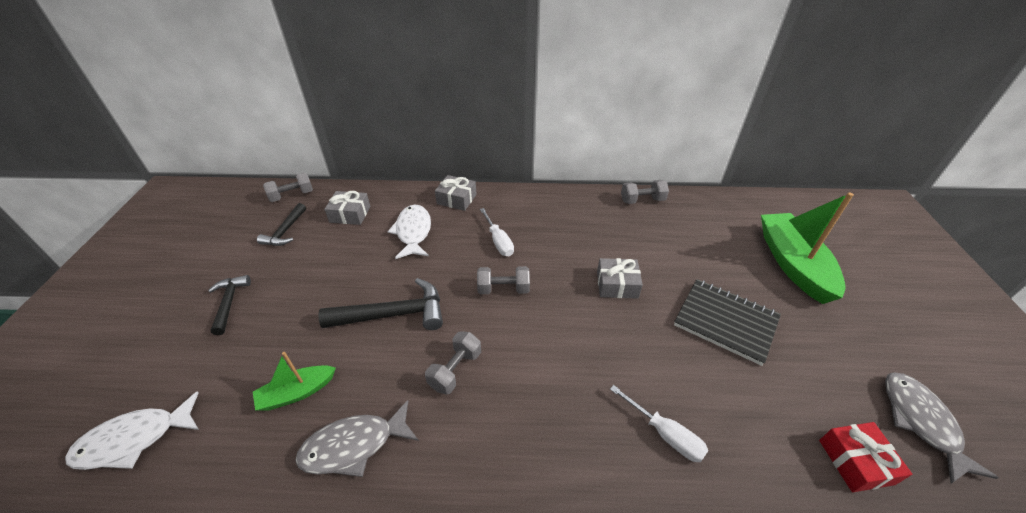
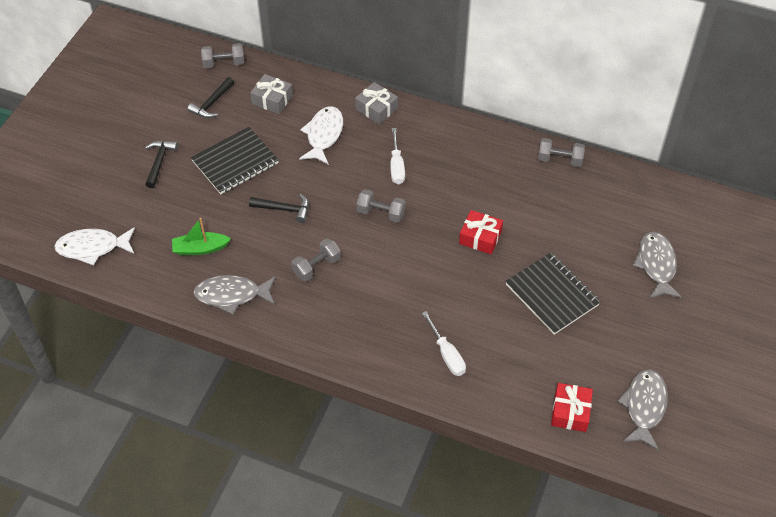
camera: 20 degrees right, 10 degrees up
(323, 280) = (235, 162): none -> black notebook
(394, 314) = (284, 209): black hammer -> black hammer, size x0.61
(617, 285) = (480, 237): grey gift -> red gift
(793, 264) = (656, 265): green boat -> grey fish

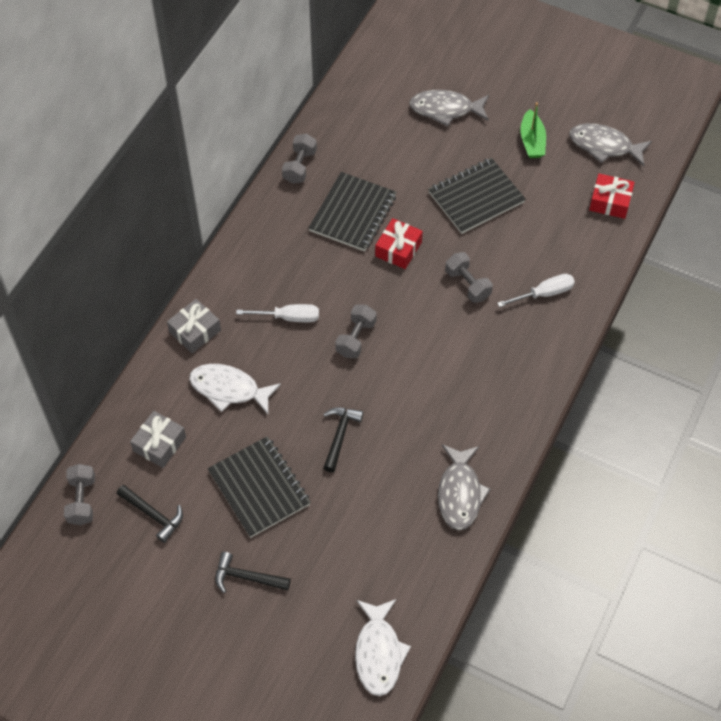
camera: 85 degrees left, 5 degrees up
(200, 248) = (390, 527): green boat -> green boat (532, 141)
(317, 267) = (426, 405): grey dumbbell -> grey dumbbell (467, 284)
(514, 201) = (353, 213): none -> black notebook

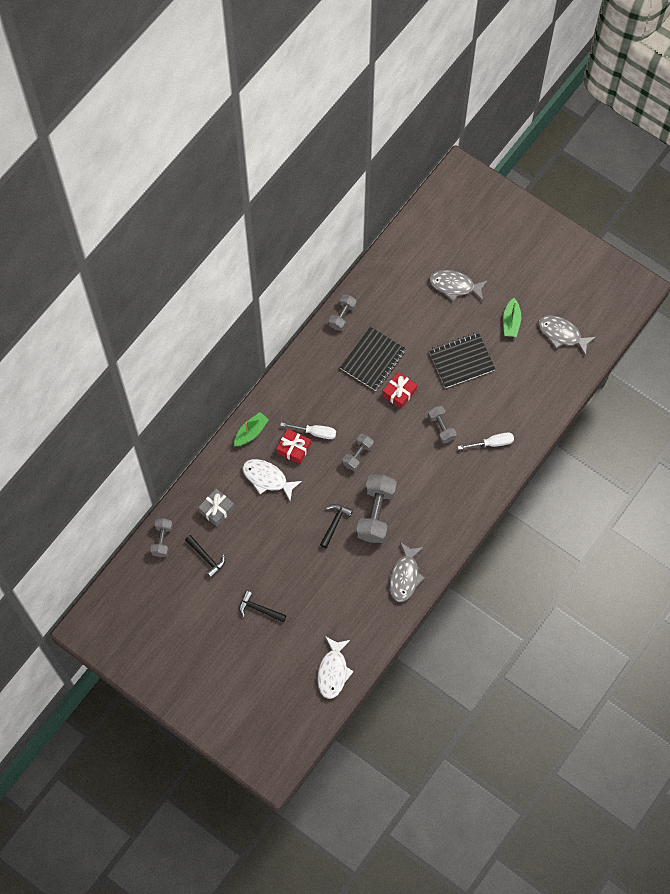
camera: 10 degrees right, 10 degrees up
(195, 331) = (251, 432): grey gift -> green boat
(259, 488) = (276, 551): black notebook -> none
(398, 412) = (376, 514): none -> grey dumbbell
(610, 202) = (555, 379): red gift -> red gift (294, 448)

